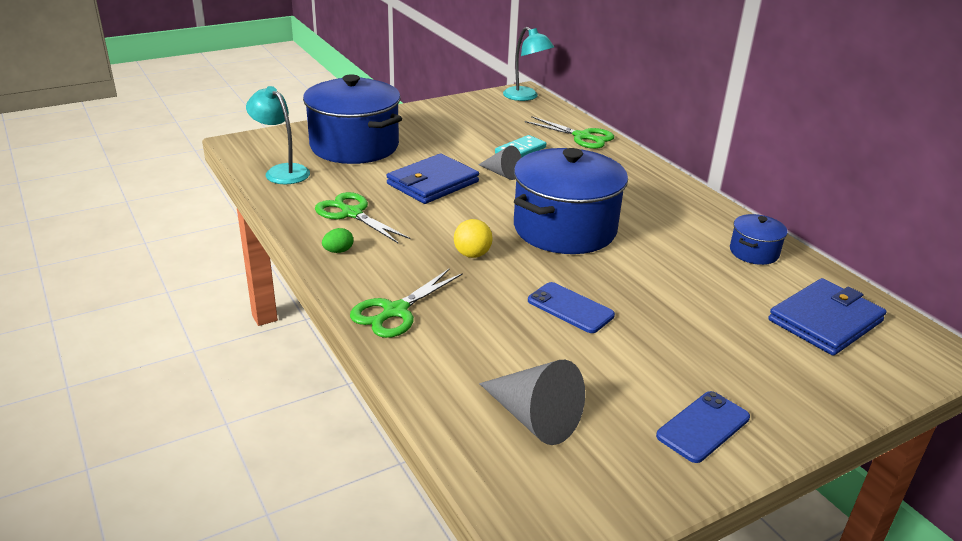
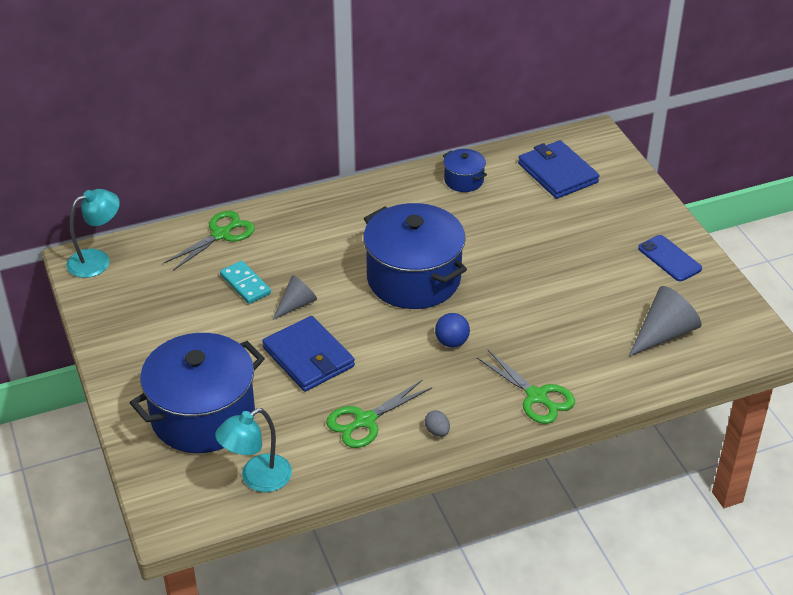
camera: 80 degrees left, 10 degrees up
(338, 251) = (437, 431): green egg -> grey egg
(472, 254) = (452, 342): yellow ball -> blue ball
(570, 308) = (536, 295): blue phone -> none

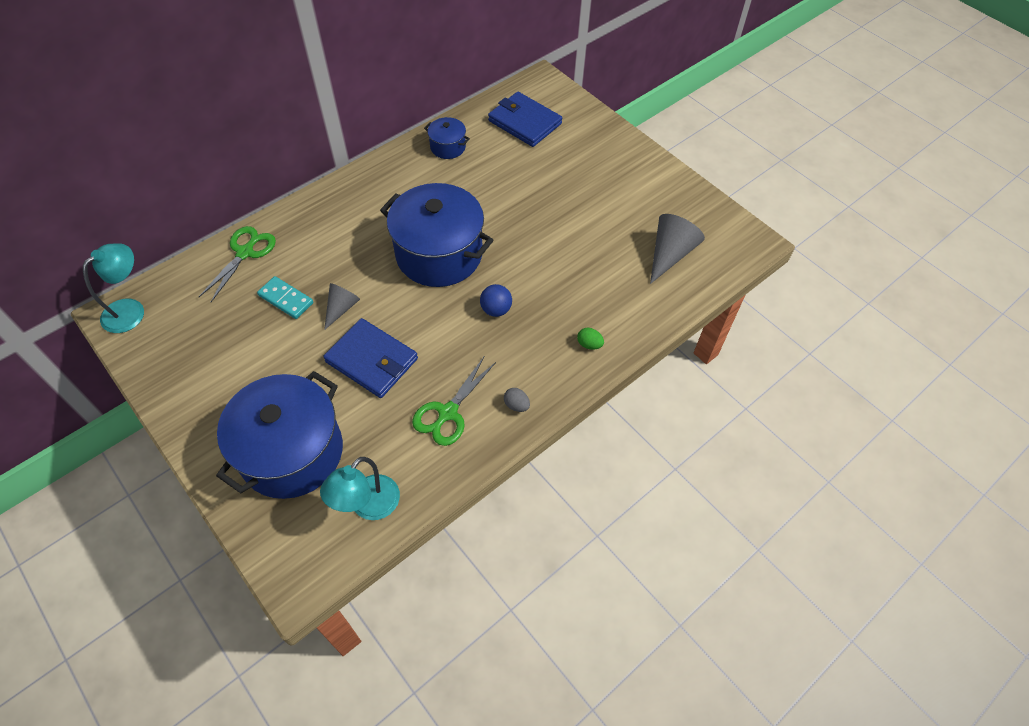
camera: 20 degrees left, 15 degrees up
(536, 396) = (589, 344): green scissors -> green egg
(669, 258) = (646, 181): blue phone -> none

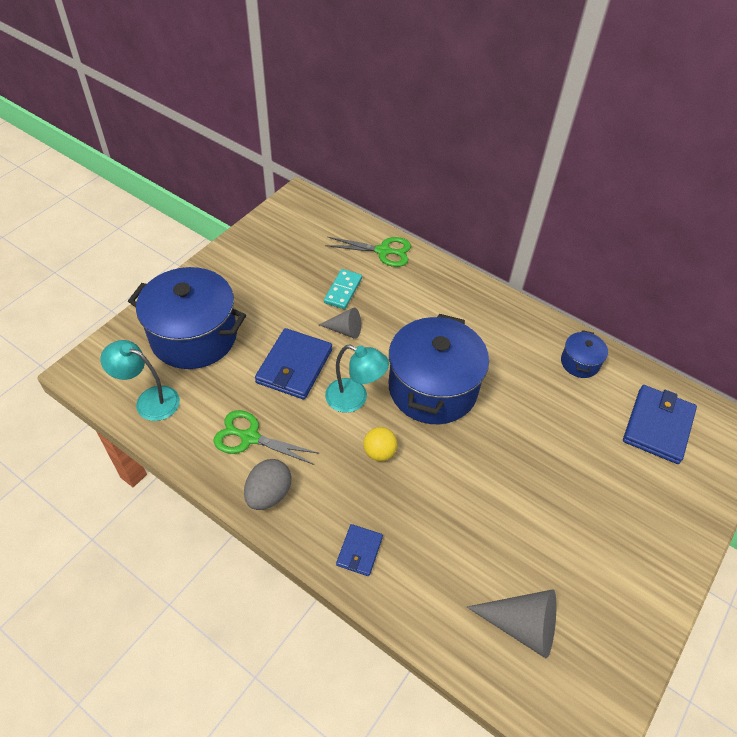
camera: 75 degrees right, 5 degrees down
(131, 310) = (305, 205): turquoise lamp -> turquoise lamp (354, 399)
(496, 310) = (379, 452): blue ball -> yellow ball
(516, 405) = (269, 494): grey egg -> grey egg, size x1.87
(589, 344) = (359, 551): green egg -> blue wallet

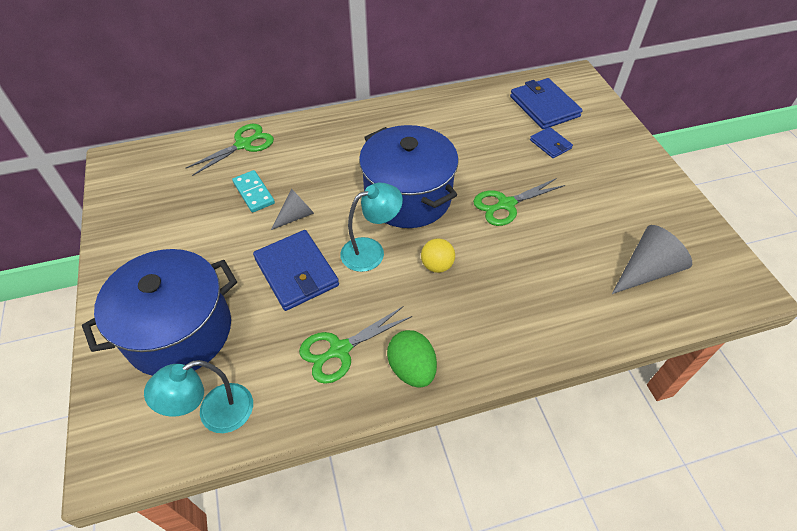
camera: 50 degrees left, 0 degrees up
(269, 494) = (412, 369): grey egg -> green egg
(359, 551) = (517, 334): blue wallet -> blue wallet (550, 144)
(494, 465) = (506, 204): none -> green scissors
(580, 363) = (462, 108): blue pot -> none

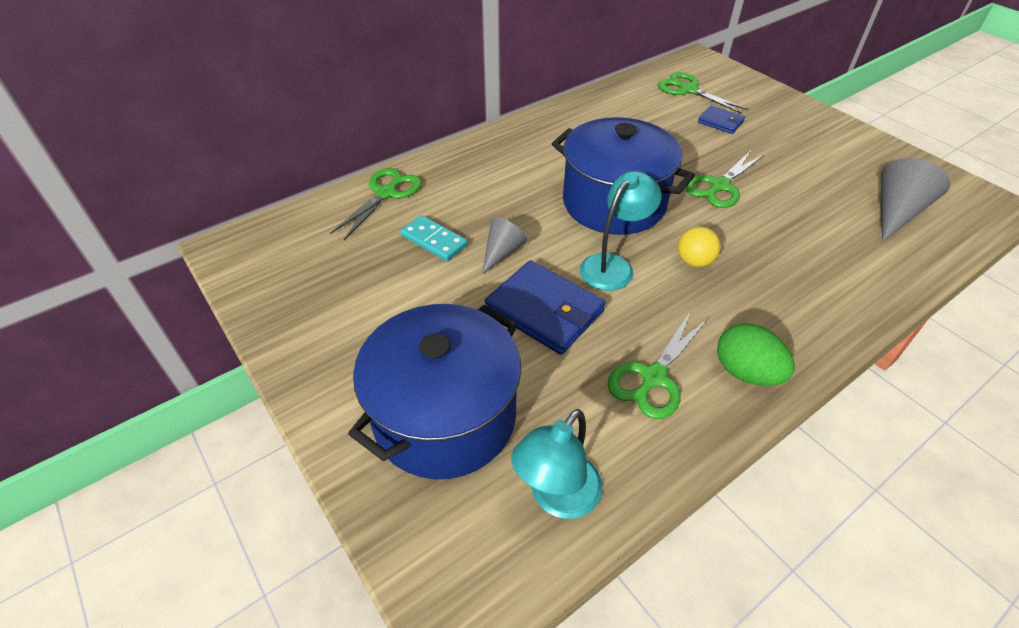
camera: 20 degrees left, 5 degrees down
(544, 106) = (688, 90): blue wallet -> green scissors

